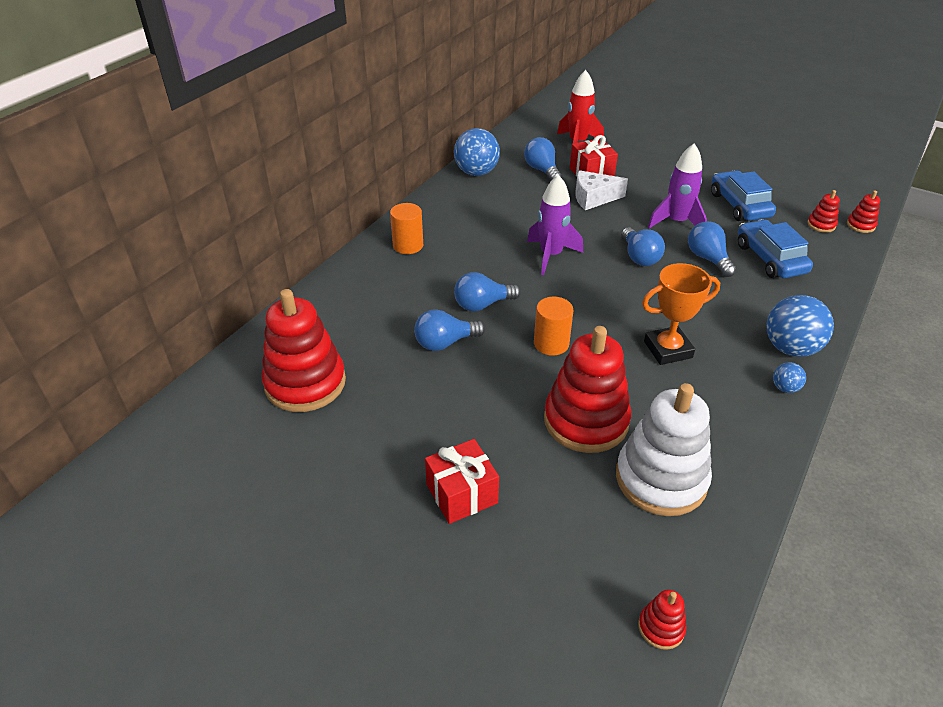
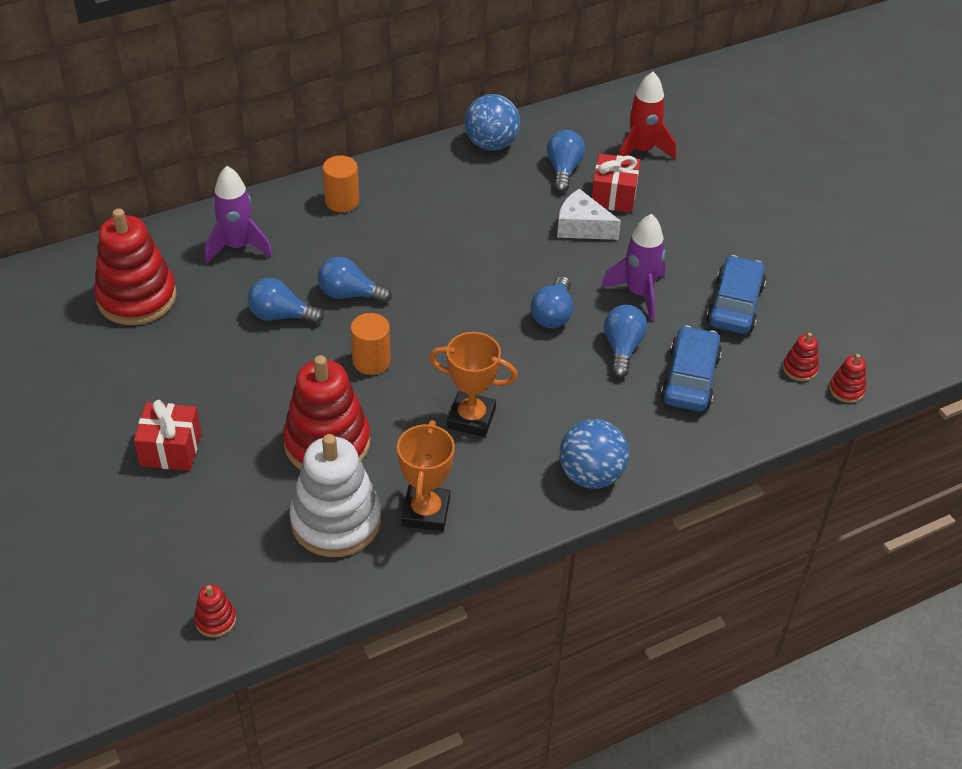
camera: 30 degrees right, 5 degrees up
(551, 255) = (466, 273): purple rocket -> purple rocket (238, 247)
(717, 434) = (426, 512): none -> orange trophy
(785, 388) = (537, 506): blue ball -> none

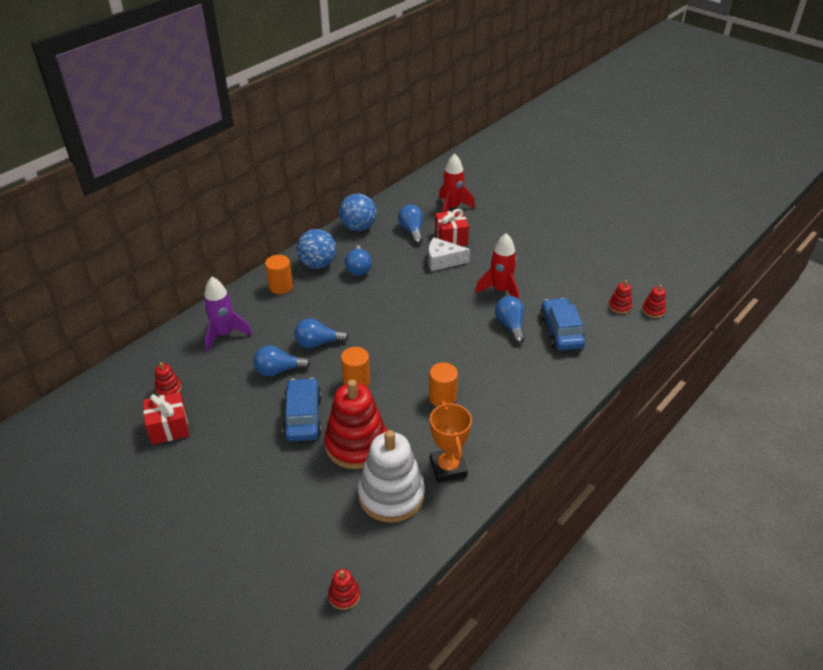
camera: 20 degrees left, 5 degrees down
(137, 297) = (168, 388): red stacking toy -> red stacking toy, size x0.43
(171, 449) = (247, 485): red gift -> red gift (169, 427)
(471, 418) = (442, 397): orange trophy -> orange cylinder
(553, 314) = (456, 318): blue light bulb -> blue light bulb (358, 268)
(591, 475) = (538, 409): blue ball -> blue ball (318, 264)
(638, 294) = (500, 290): purple rocket -> red rocket
(734, 305) = (560, 280): blue car -> blue car (303, 416)

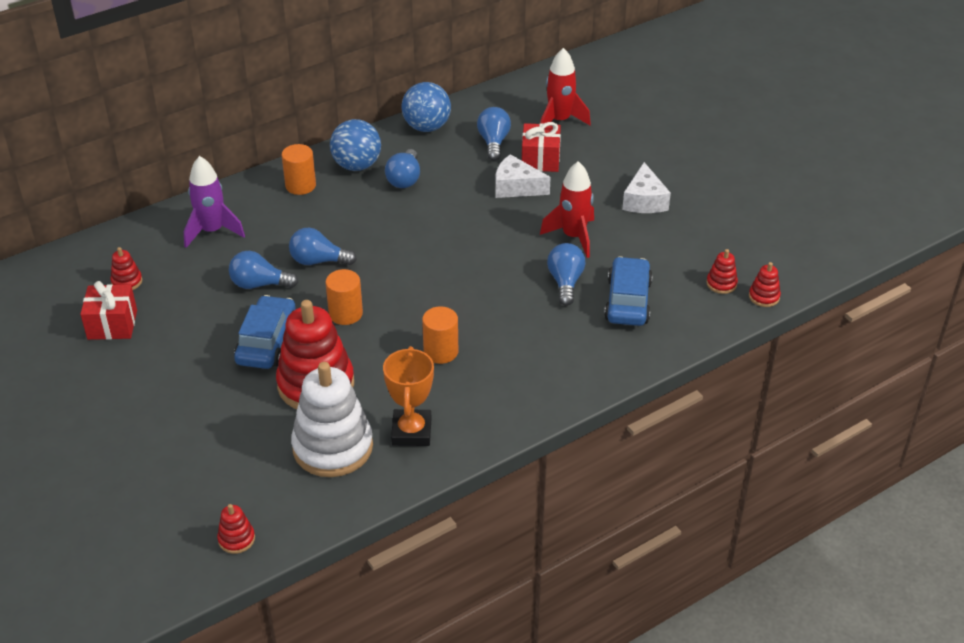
camera: 15 degrees right, 0 degrees up
(537, 255) = (644, 201): none -> white cheese

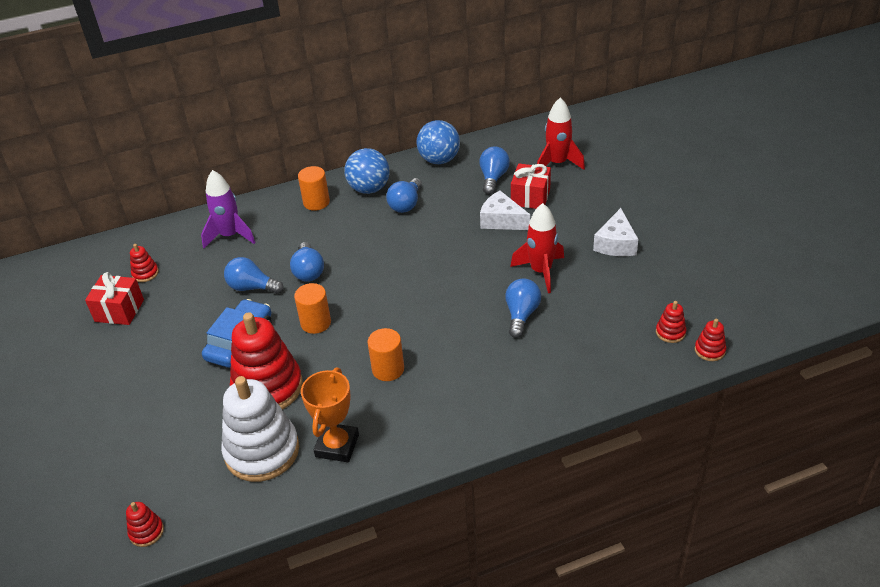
camera: 15 degrees right, 0 degrees up
(318, 261) = (308, 271): blue light bulb -> blue light bulb turned 120 degrees counterclockwise
(627, 301) = (575, 339): blue car -> none

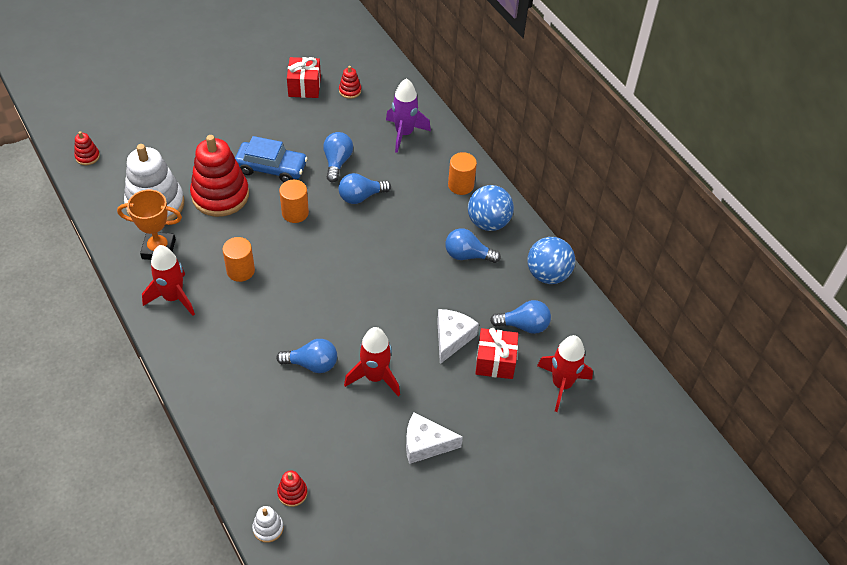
camera: 75 degrees right, 10 degrees up
(415, 429) = (173, 297): none -> red rocket
(709, 350) = (268, 528): red stacking toy -> white stacking toy

